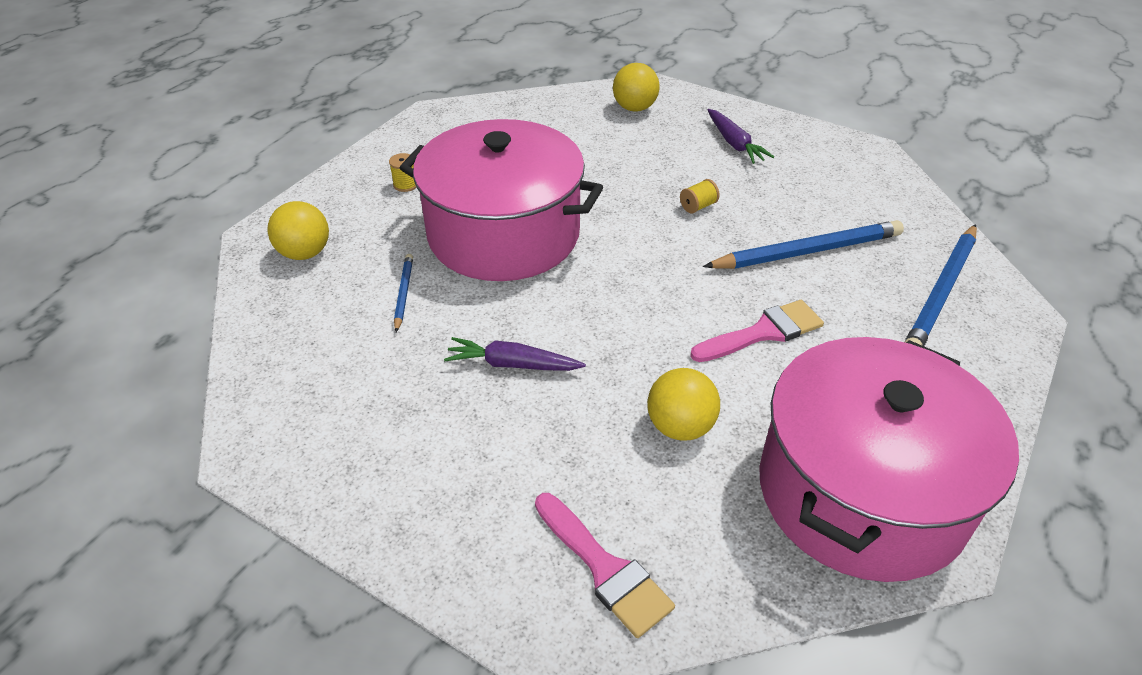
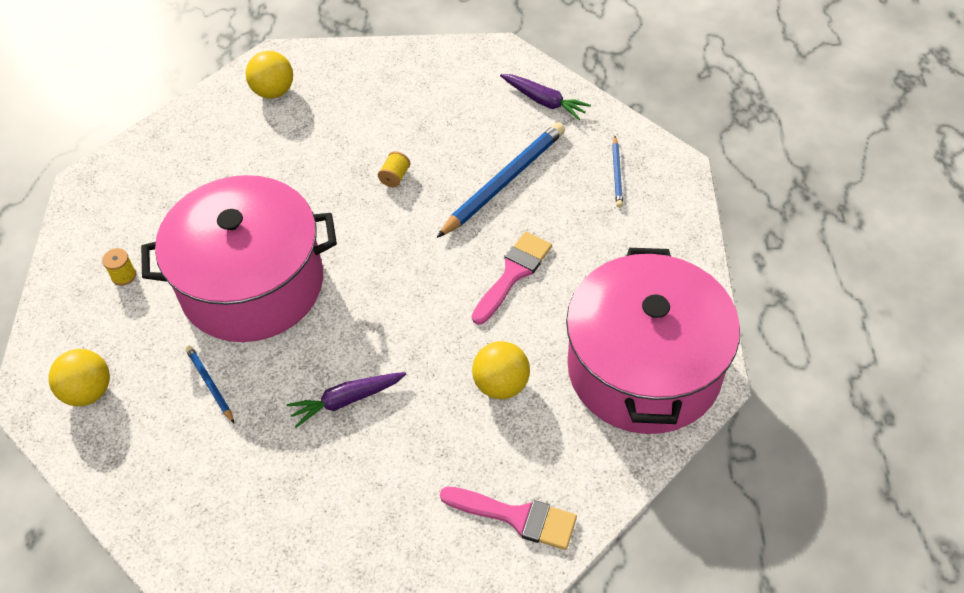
camera: 30 degrees left, 10 degrees up
(734, 143) = (385, 94): purple carrot -> purple carrot (544, 101)
(941, 293) = (617, 174): blue pencil -> blue pencil, size x0.49

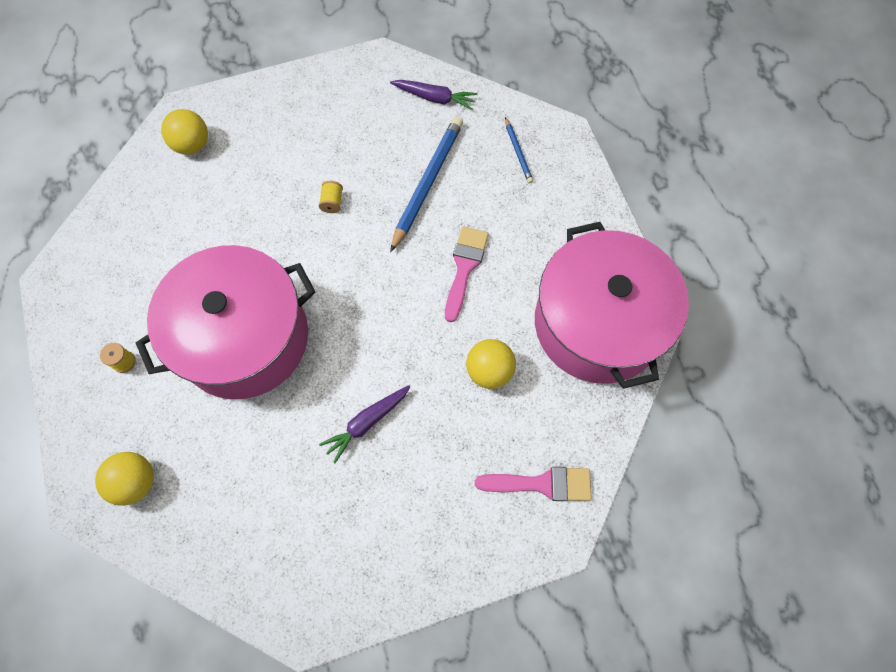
camera: 20 degrees left, 15 degrees up
(210, 384) = (243, 443): blue pencil -> none

